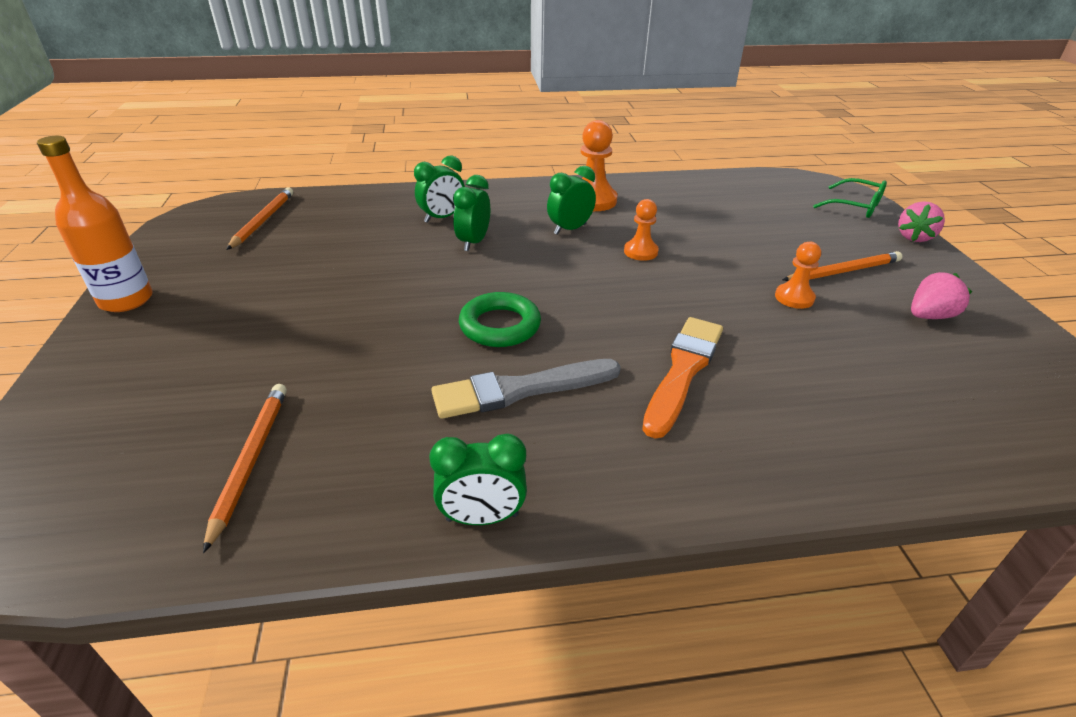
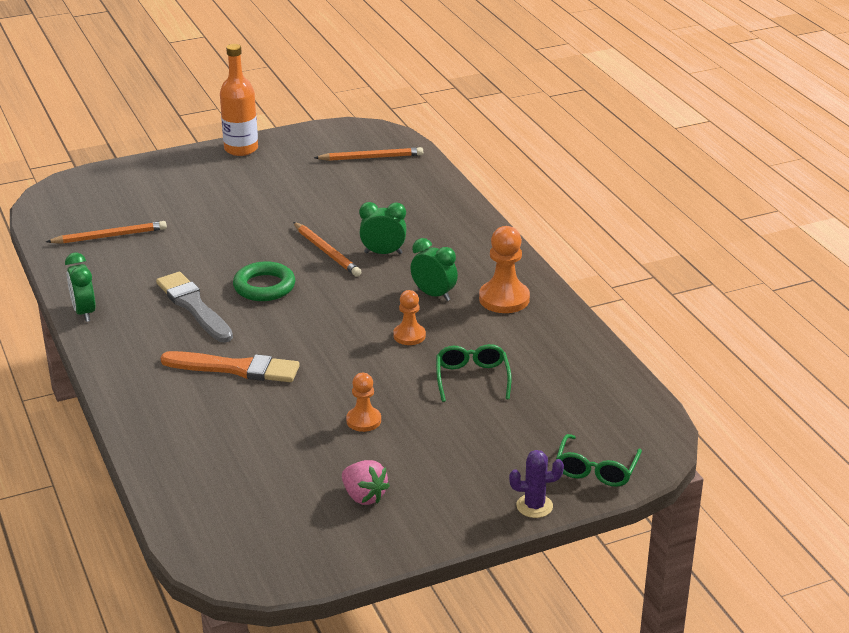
camera: 75 degrees right, 5 degrees down
(442, 218) = (420, 230): green clock -> none
(721, 233) = (472, 378): none -> green glasses
(843, 271) = (428, 451): orange pencil -> orange pencil (326, 252)
(914, 237) = (534, 506): pink strawberry -> purple cactus

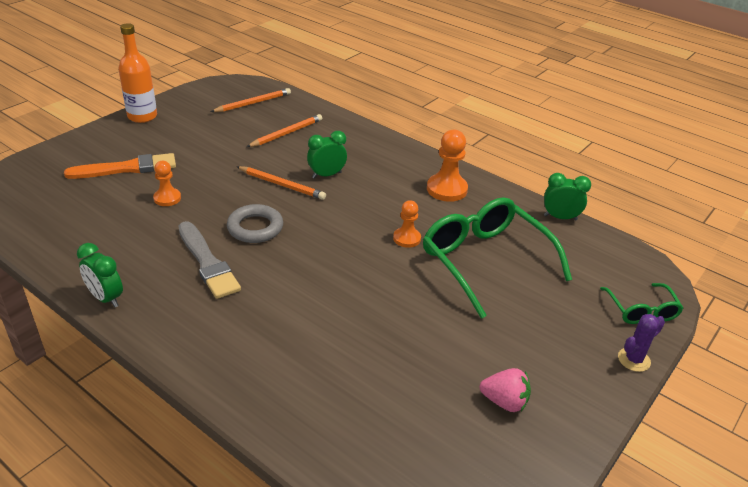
camera: 30 degrees left, 5 degrees up
(109, 236) = (78, 217): orange pencil -> orange pencil (286, 133)
(194, 306) = (207, 263): grey brush -> grey brush turned 150 degrees counterclockwise
(236, 368) = (292, 311): orange brush -> orange brush (127, 168)
(264, 287) = (255, 228): green ring -> grey ring
(363, 420) = (439, 326): orange pawn -> orange pawn (167, 198)
(433, 295) = (394, 199): green clock -> green clock (560, 217)
(472, 378) = (485, 261): green glasses -> green glasses, size x1.98

